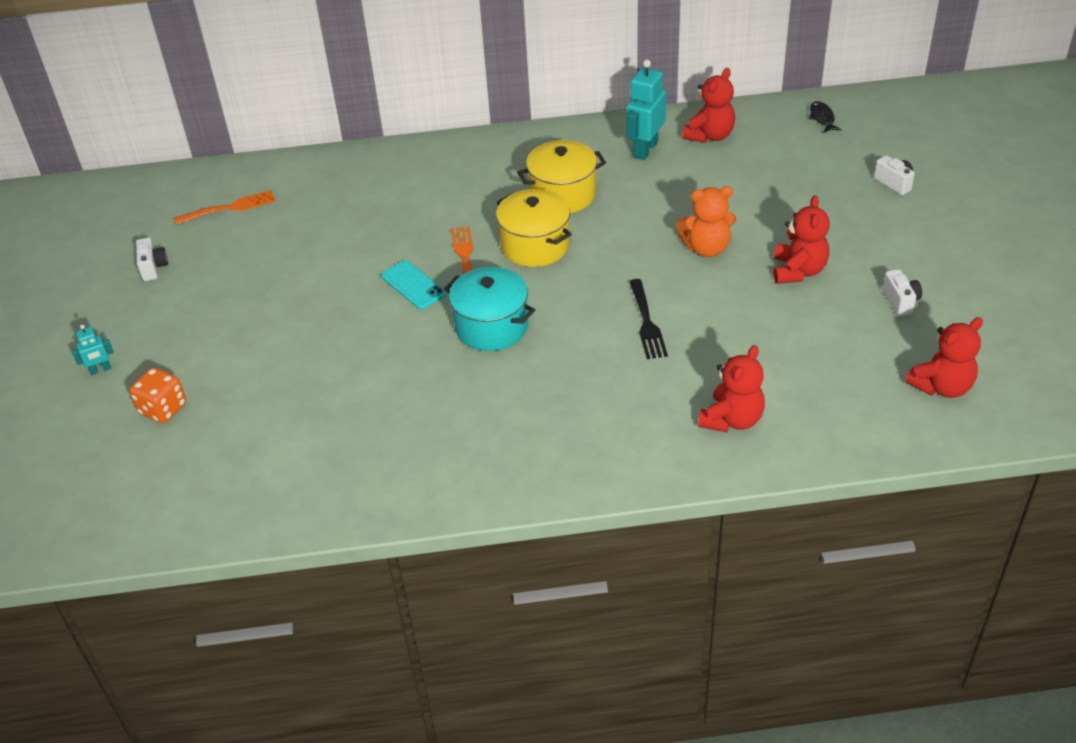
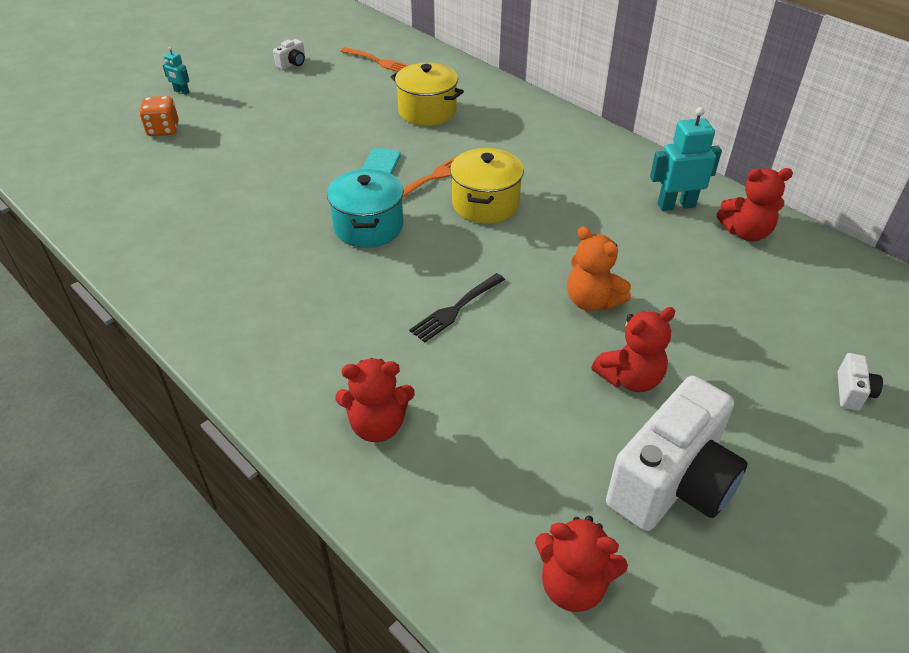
camera: 50 degrees right, 0 degrees up
(563, 195) = (563, 189): yellow pot -> yellow pot (427, 111)
(822, 118) = (876, 292): black fish -> none
(900, 301) = (672, 483): white camera -> white camera, size x2.49

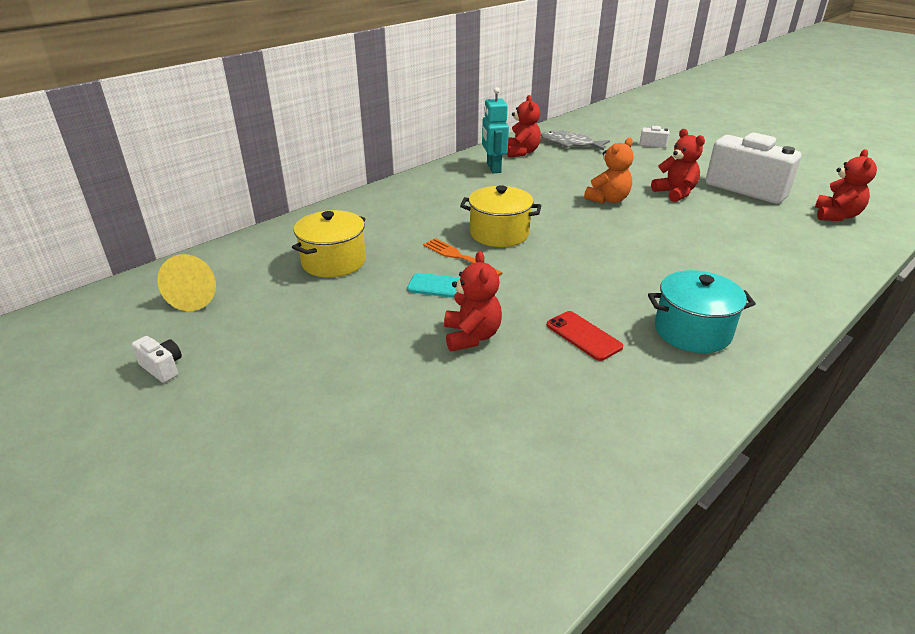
camera: 90 degrees left, 10 degrees down
(163, 130) = (323, 485): orange dice -> none
(181, 92) = (197, 486): turquoise robot -> none
(284, 245) = (583, 336): none -> red phone
(368, 227) = (542, 288): turquoise pot -> turquoise pot (692, 331)
(377, 425) = (775, 275): red teddy bear -> red teddy bear (471, 336)
(378, 61) = (198, 296): orange fork -> yellow cone
(455, 309) = (638, 246): black fork -> none
(805, 286) = (570, 144): none -> grey fish

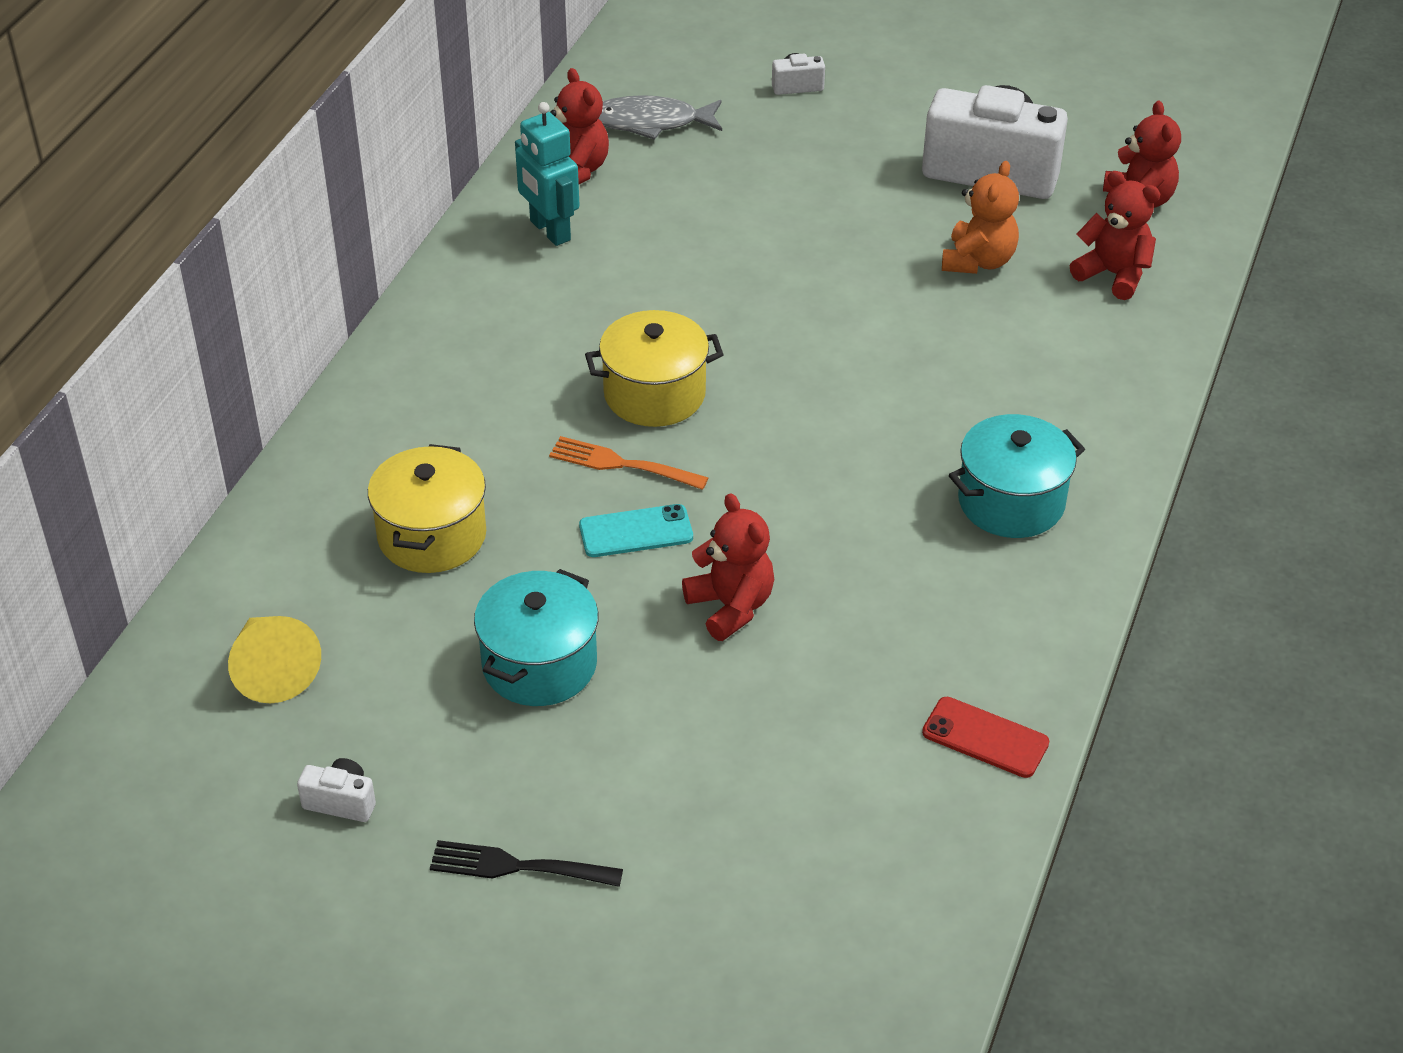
camera: 25 degrees left, 10 degrees up
(220, 439) = (517, 866): none -> black fork
(336, 333) = (539, 664): none -> turquoise pot
(583, 336) = (877, 556): red phone -> red phone (985, 738)
(608, 200) = (786, 261): orange teddy bear -> orange teddy bear (978, 261)
(675, 193) = (884, 214): red teddy bear -> red teddy bear (1113, 274)

